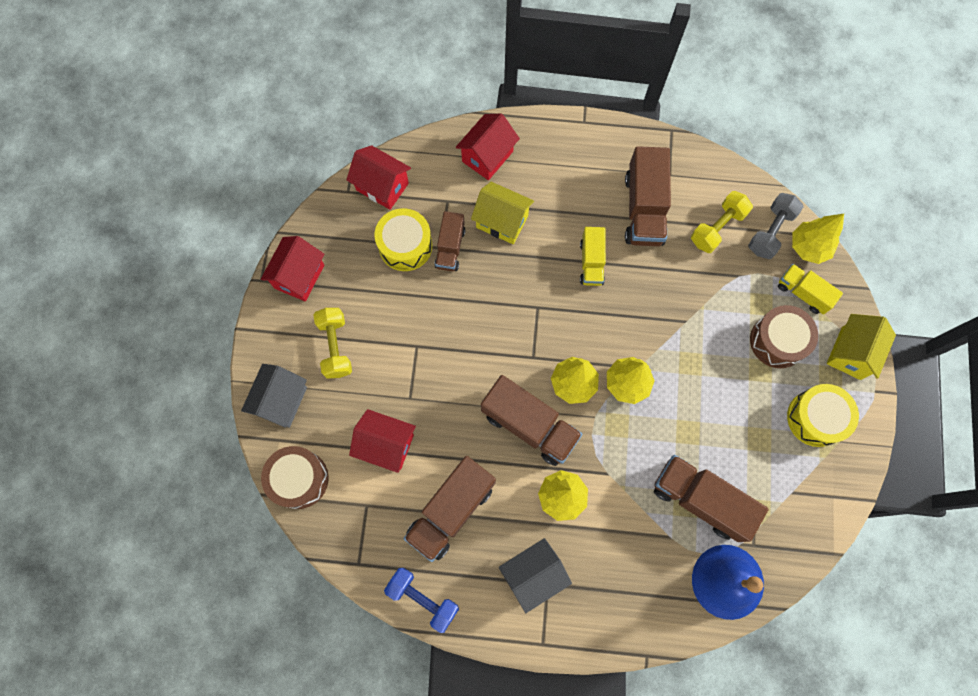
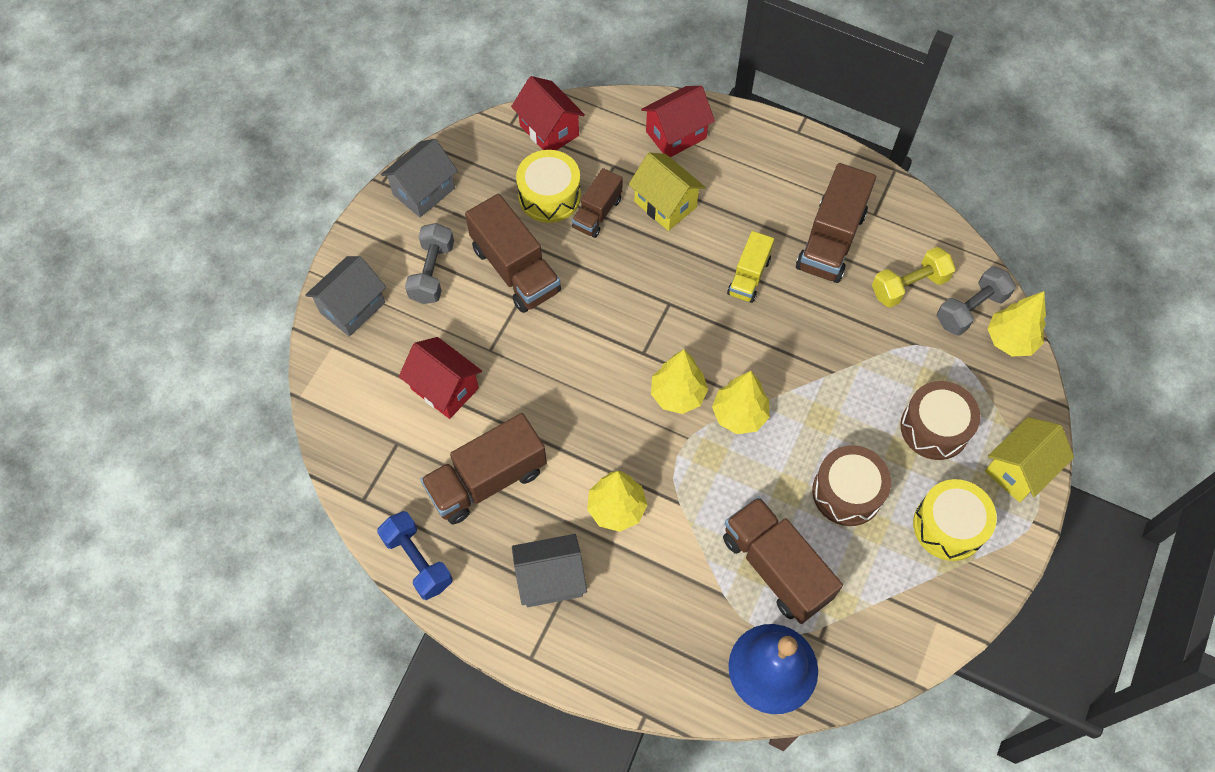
camera: 20 degrees right, 10 degrees down
(299, 276) = (423, 191): red house -> grey house
(299, 479) = (337, 392): brown drum -> brown drum (847, 492)
(335, 347) = (432, 272): yellow dumbbell -> grey dumbbell
(529, 425) = (610, 422): brown truck -> brown truck (515, 269)
(803, 293) = (985, 386): yellow truck -> none

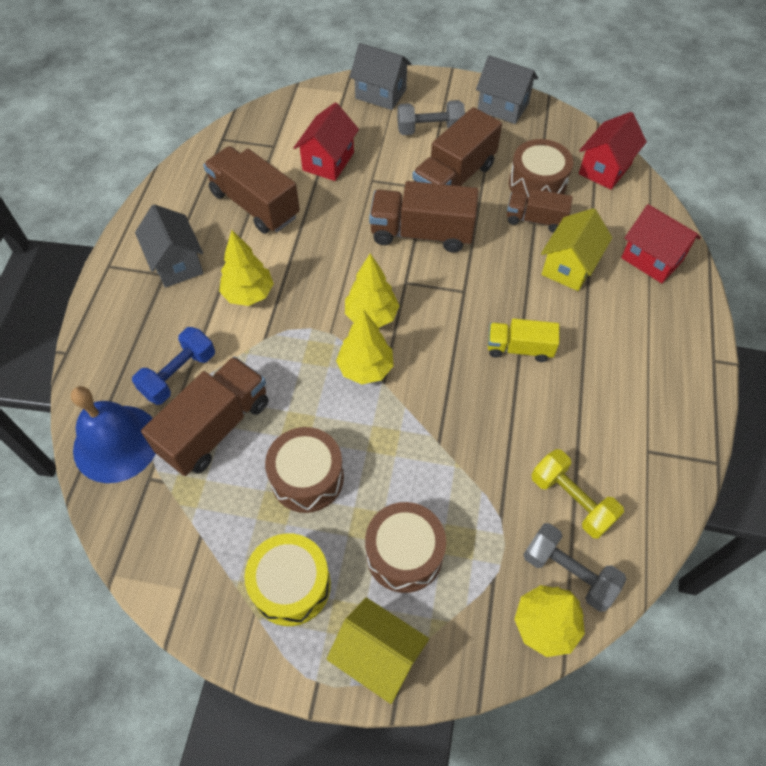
camera: 75 degrees right, 5 degrees down
(418, 561) = (179, 180): blue dumbbell -> blue dumbbell (179, 375)
(549, 196) = (537, 184): yellow drum -> brown drum
(831, 240) = (594, 413): brown truck -> brown truck (422, 233)

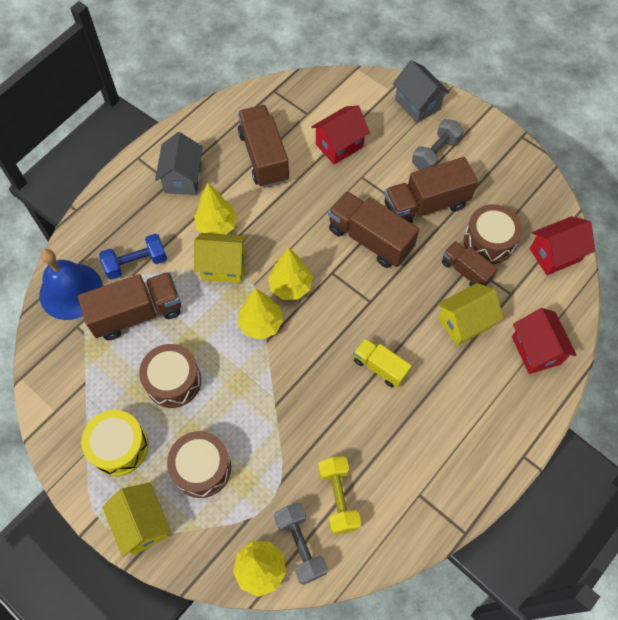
camera: 30 degrees right, 5 degrees up
(284, 331) = (223, 266): none -> yellow house
(429, 129) = (435, 154): grey dumbbell -> grey dumbbell turned 75 degrees counterclockwise
(503, 107) = (509, 160): grey house -> none

